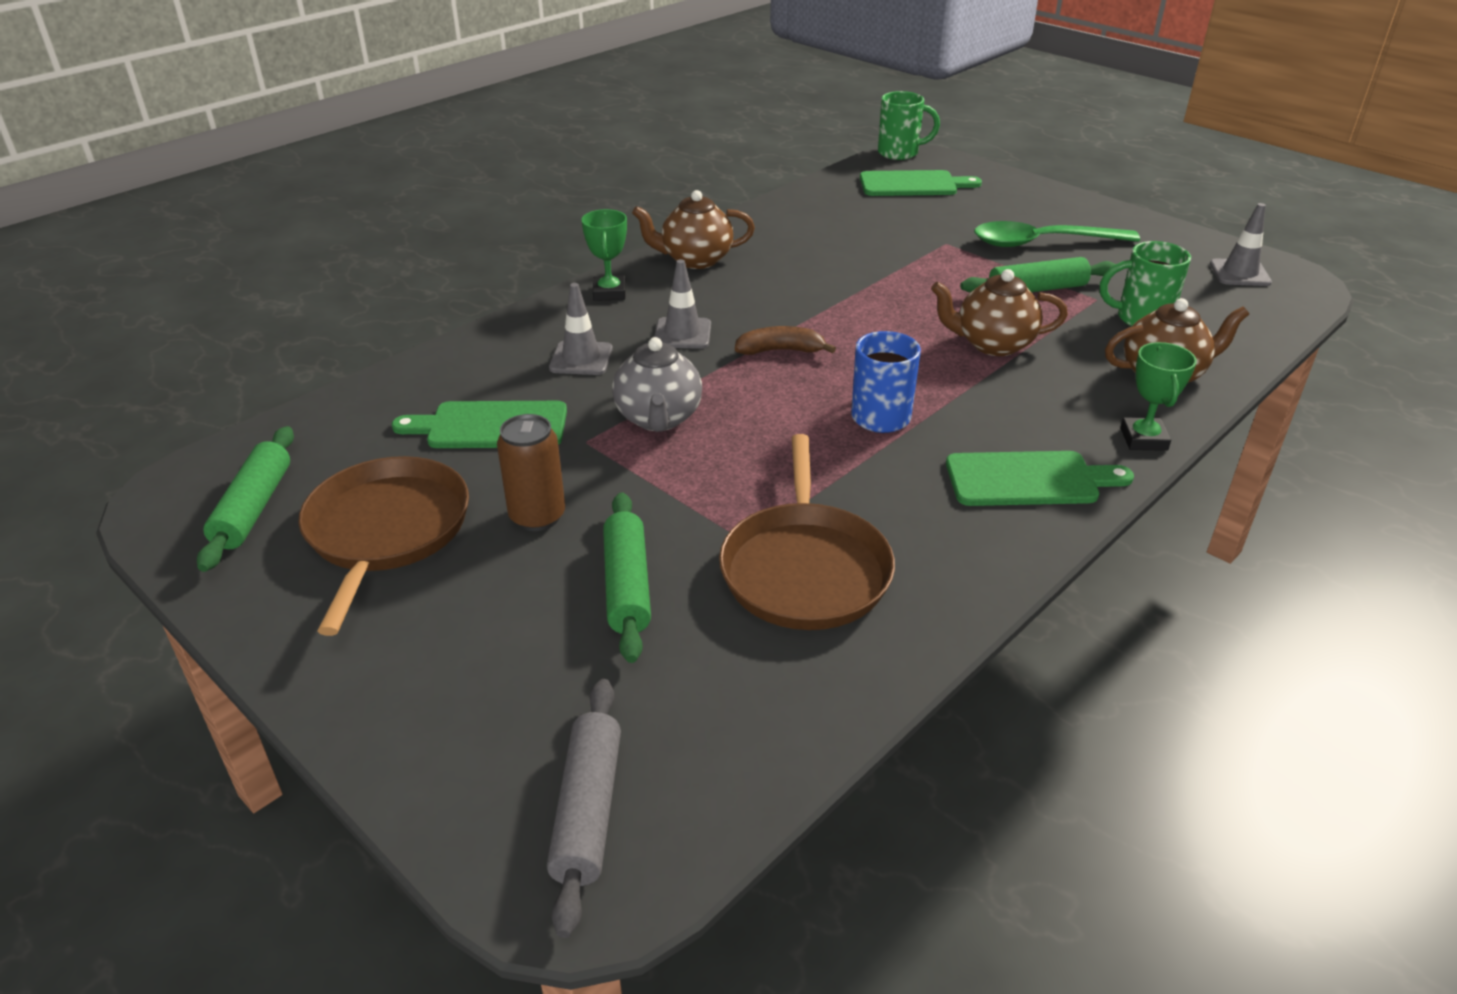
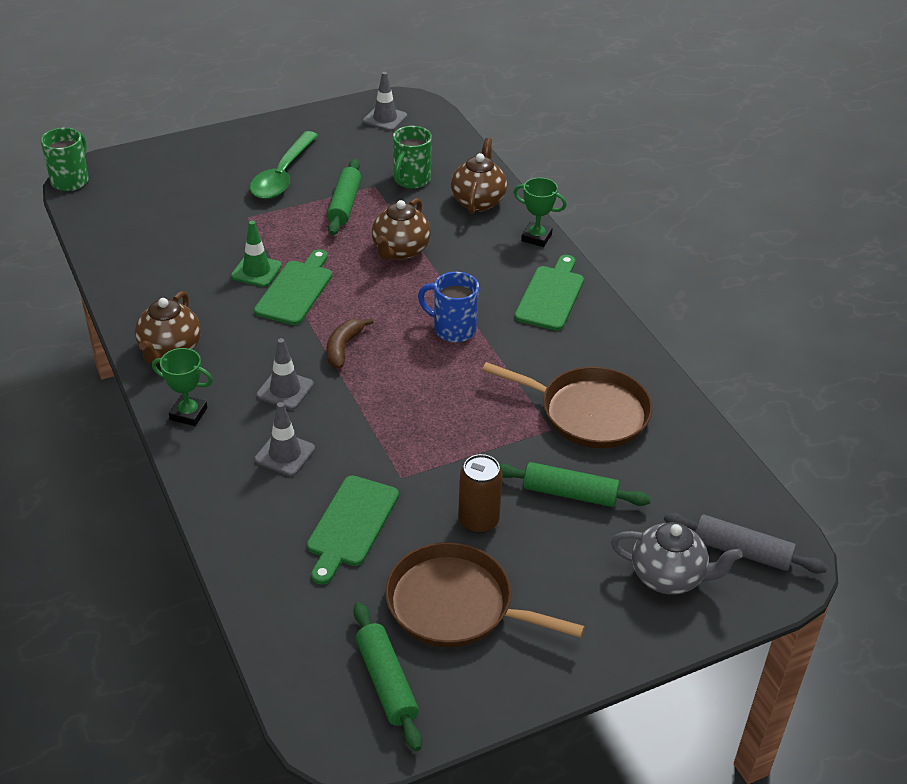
camera: 70 degrees left, 5 degrees up
(253, 508) = (386, 682): green rolling pin -> green rolling pin turned 45 degrees clockwise
(658, 419) = (394, 433): grey teapot -> grey teapot (669, 577)
(861, 270) = (256, 271): none -> green traffic cone
(913, 184) = (136, 195): green cutting board -> green cutting board (296, 290)

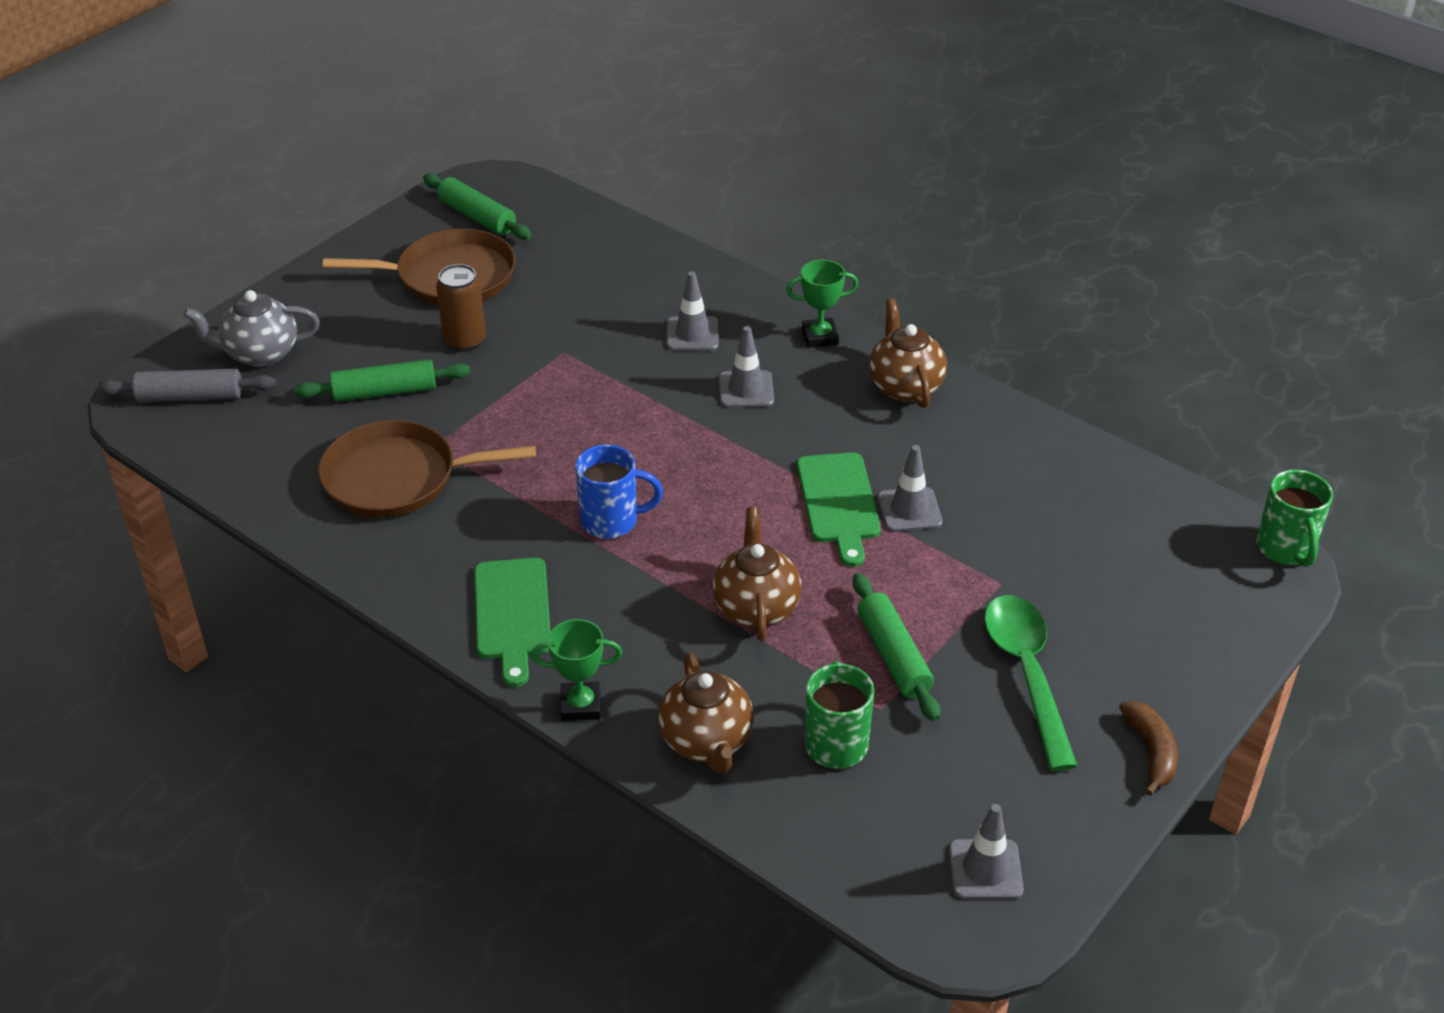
camera: 155 degrees right, 0 degrees up
(256, 271) = (909, 510): green traffic cone -> grey traffic cone
(343, 348) = (723, 454): brown banana -> brown banana (1151, 751)
(351, 525) = (583, 301): green cutting board -> none

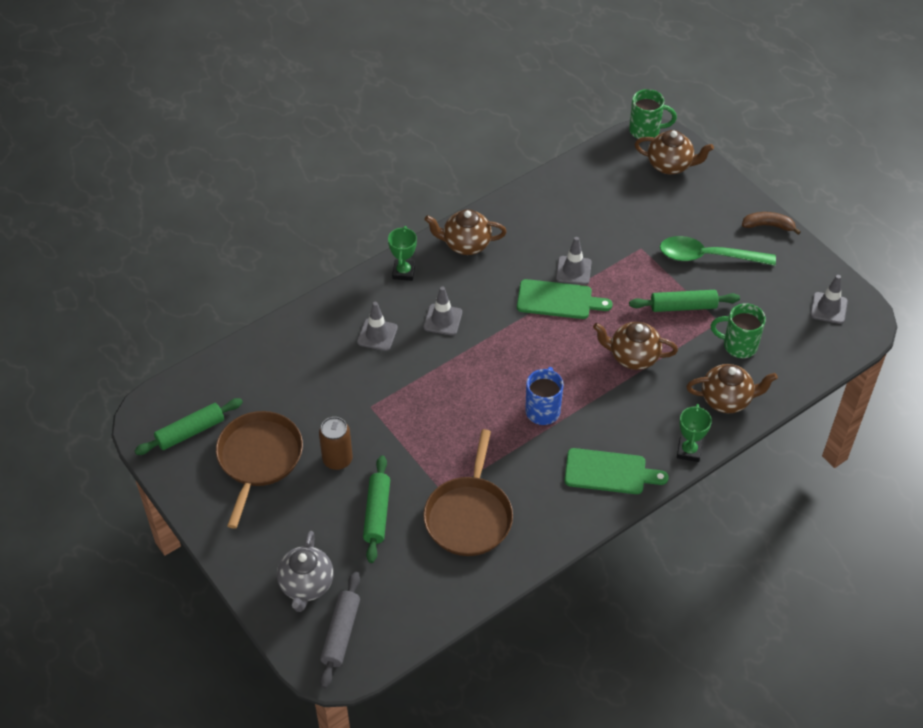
camera: 75 degrees left, 10 degrees up
(1221, 593) = (670, 165): none -> brown teapot

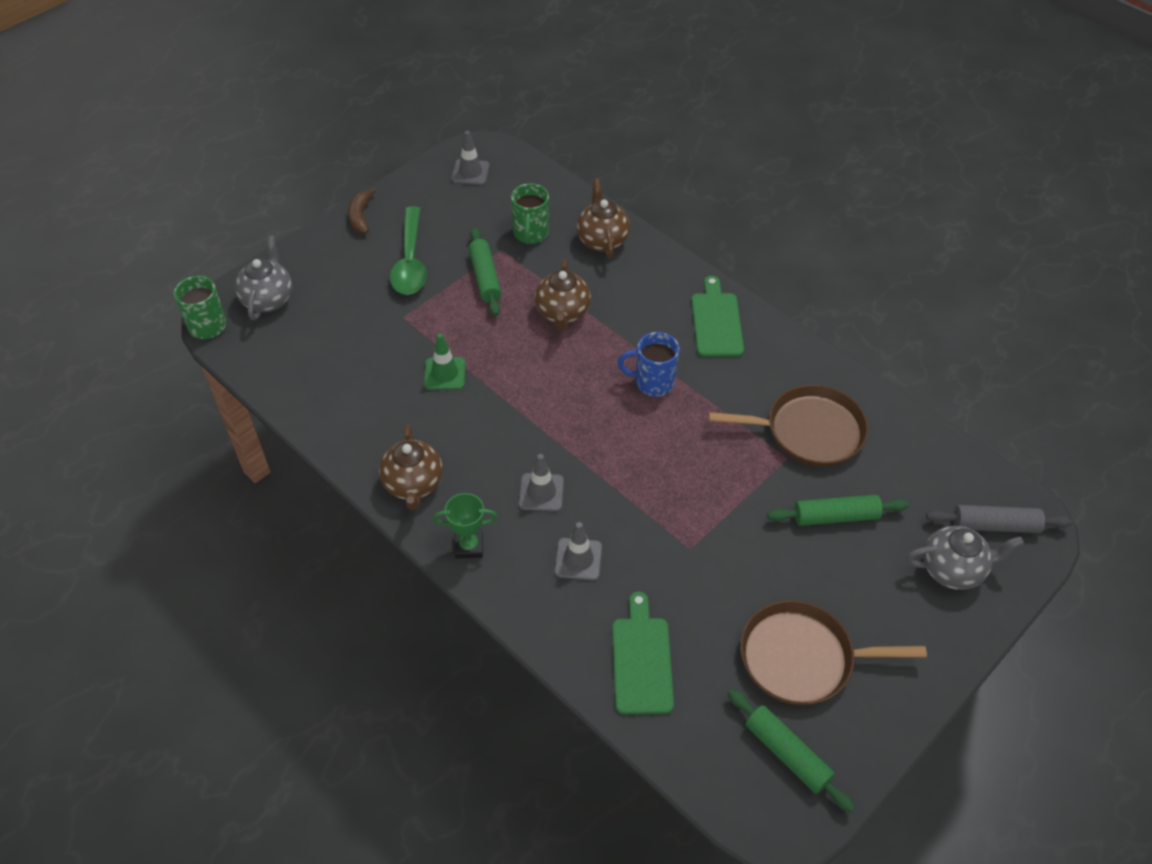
camera: 100 degrees left, 0 degrees up
(337, 460) = (777, 569): brown can -> none
(558, 300) = (492, 383): green cutting board -> green cutting board (641, 660)
(573, 270) = (445, 374): grey traffic cone -> green traffic cone
(670, 165) = (268, 299): brown teapot -> grey teapot
(689, 451) = (672, 264): green trophy -> none

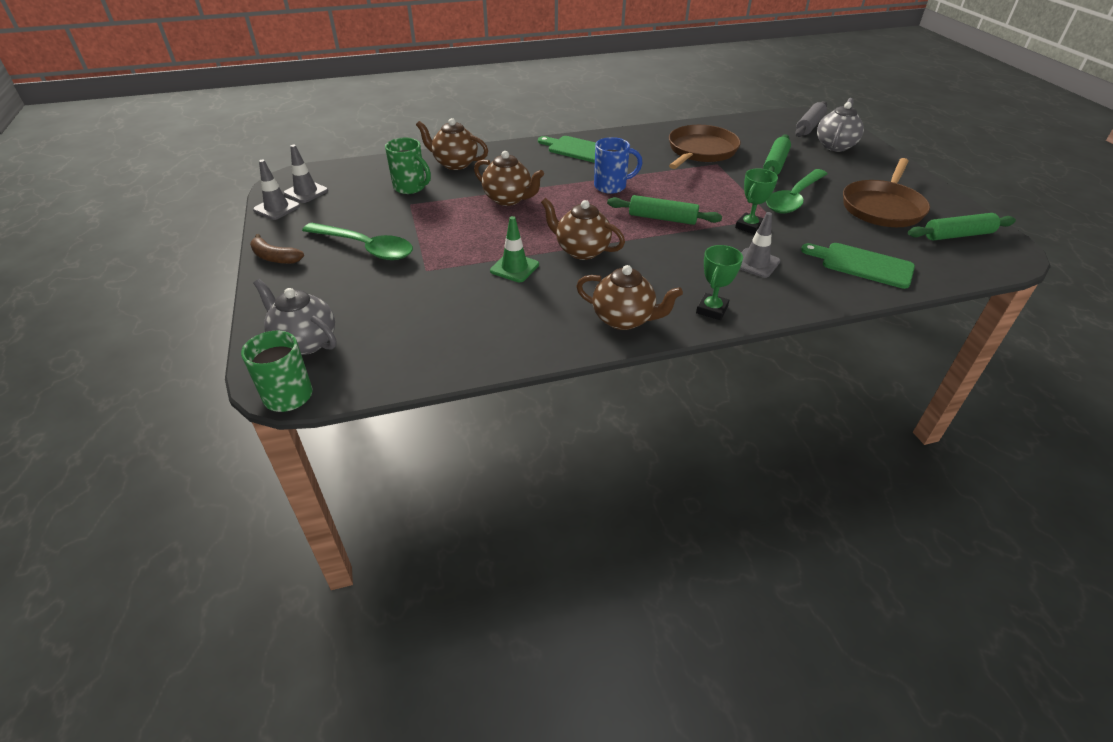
camera: 60 degrees left, 10 degrees down
(485, 277) = (431, 219): green rolling pin -> green rolling pin (662, 218)
(506, 409) = (581, 250): none -> brown teapot
(541, 492) = (679, 260): grey traffic cone -> grey traffic cone (277, 208)
(652, 382) = (611, 186): blue mug -> blue mug turned 135 degrees counterclockwise
(653, 532) = (749, 226): none -> green trophy
(754, 559) = (794, 198): none -> green spoon

